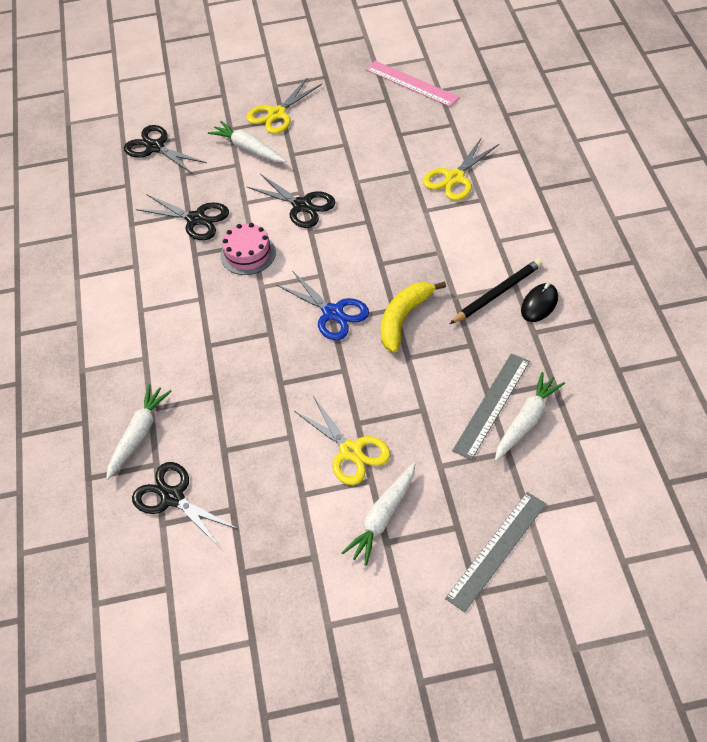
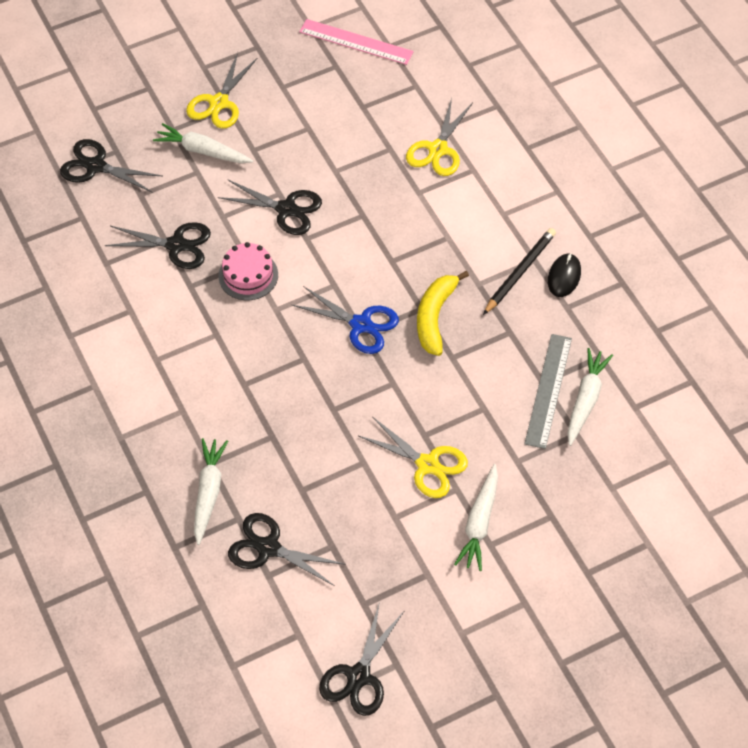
camera: 20 degrees left, 5 degrees up
(211, 644) = (359, 676): none -> black scissors
(497, 550) = (594, 530): grey ruler -> none

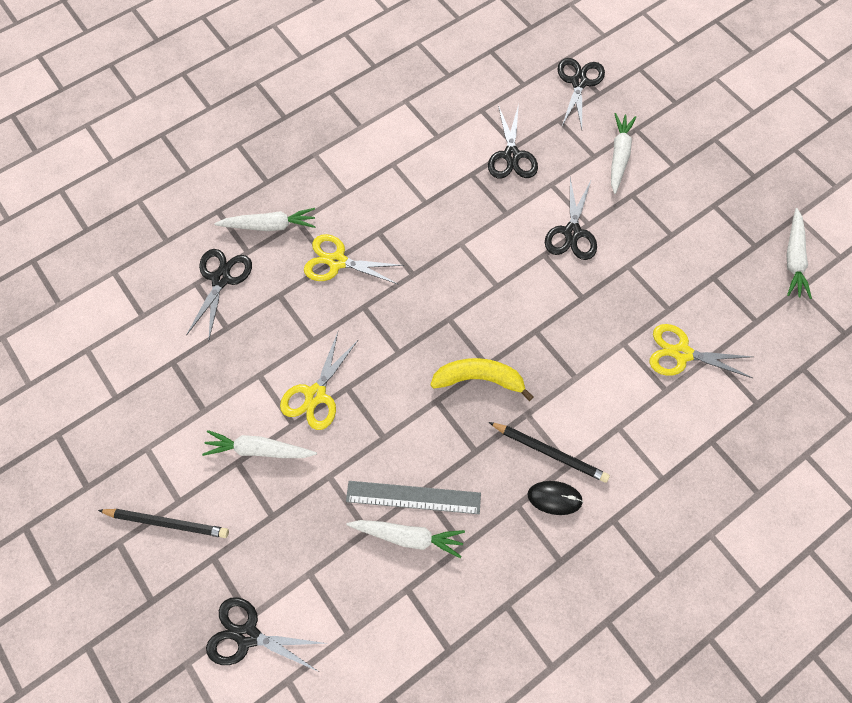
camera: 80 degrees right, 10 degrees up
(219, 103) = (677, 158): yellow scissors -> yellow scissors (337, 262)
(248, 275) = (492, 215): pink cake -> none
(356, 42) = (793, 258): pink ruler -> white carrot
(359, 676) = (104, 368): black scissors -> black scissors (248, 635)
(361, 324) = (458, 315): blue scissors -> none
(546, 615) = (167, 523): none -> black pencil

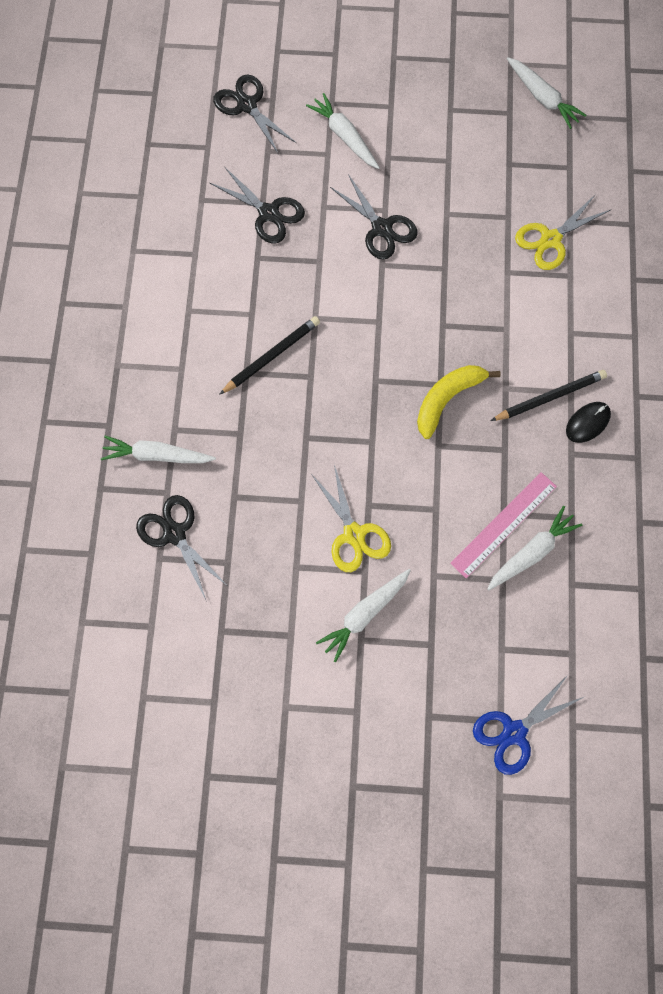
camera: 50 degrees left, 5 degrees up
(167, 523) = (368, 734): black pencil -> black pencil (271, 356)
(248, 635) = (514, 732): black scissors -> blue scissors
(269, 225) = (157, 455): white carrot -> white carrot turned 120 degrees counterclockwise
(337, 262) = (244, 426): yellow scissors -> none
(413, 497) = (503, 524): grey ruler -> pink ruler

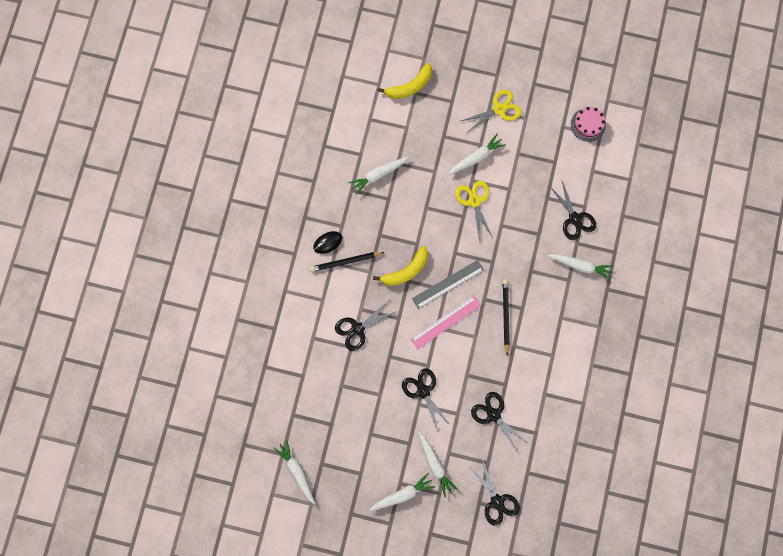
camera: 170 degrees left, 5 degrees up
(167, 715) = (588, 124): none -> pink cake
(271, 356) = (505, 316): black pencil -> black pencil turned 120 degrees clockwise
(374, 390) = (448, 284): none -> grey ruler
(384, 93) = (402, 494): none -> white carrot
(503, 524) = (390, 193): pink ruler -> pink ruler (445, 322)
(504, 299) = (357, 329): none -> black scissors
(514, 732) = (409, 86): blue scissors -> yellow banana
(551, 239) = (318, 364): yellow scissors -> yellow scissors (499, 109)

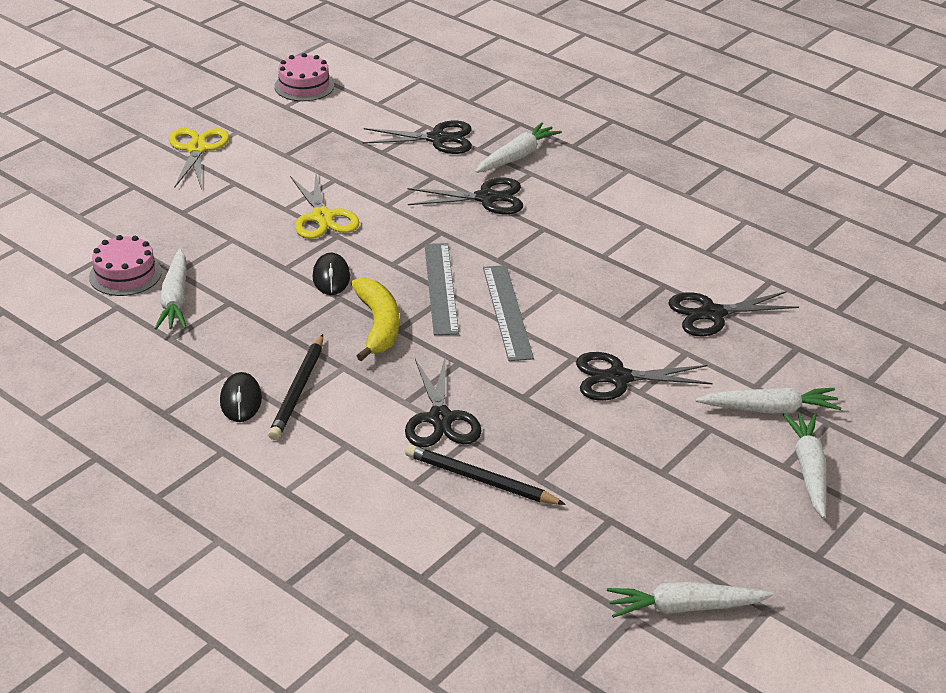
camera: 65 degrees left, 40 degrees down
(384, 142) = (125, 274): none -> pink cake
(409, 86) = (60, 218): yellow banana -> none
(430, 231) = (331, 277): none -> black mouse
(445, 322) = (507, 312): pink ruler -> grey ruler
(474, 201) = (322, 217): yellow scissors -> yellow scissors turned 120 degrees counterclockwise
(476, 157) = (251, 193): white carrot -> none
(497, 501) = (875, 360): black scissors -> black scissors (486, 198)
(505, 316) = (544, 248): black pencil -> black pencil (480, 480)

